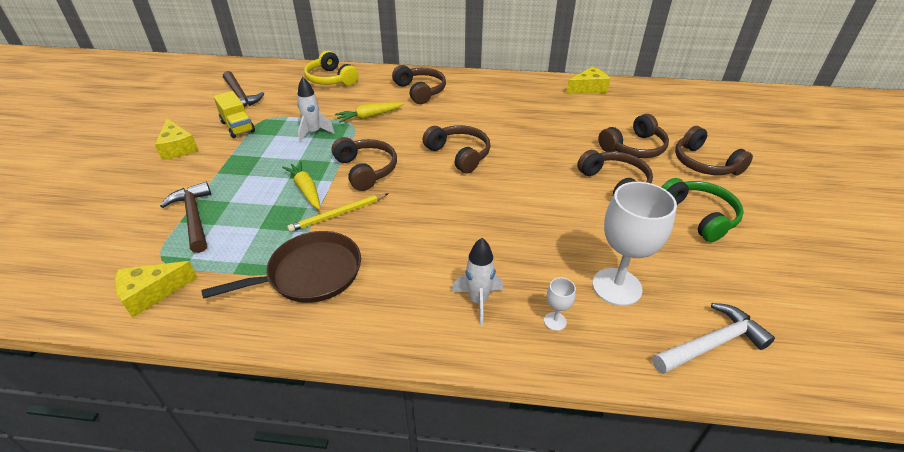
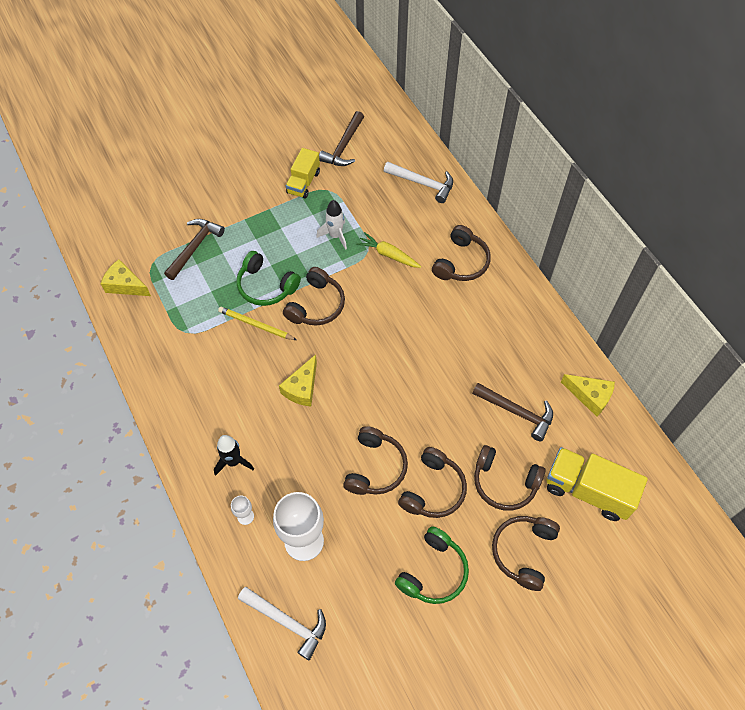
camera: 55 degrees right, 20 degrees up
(178, 148) = (252, 171): yellow cheese -> yellow cheese (302, 388)
(306, 190) = (266, 286): yellow carrot -> green headphones
(310, 274) = (192, 351): brown pan -> none
(331, 79) = (423, 183): yellow headphones -> white hammer
(459, 155) = (385, 354): brown headphones -> brown headphones (375, 467)
(478, 301) = (233, 462): white rocket -> black rocket
(575, 119) = (517, 412): none -> brown hammer
(666, 117) = (588, 490): none -> yellow truck

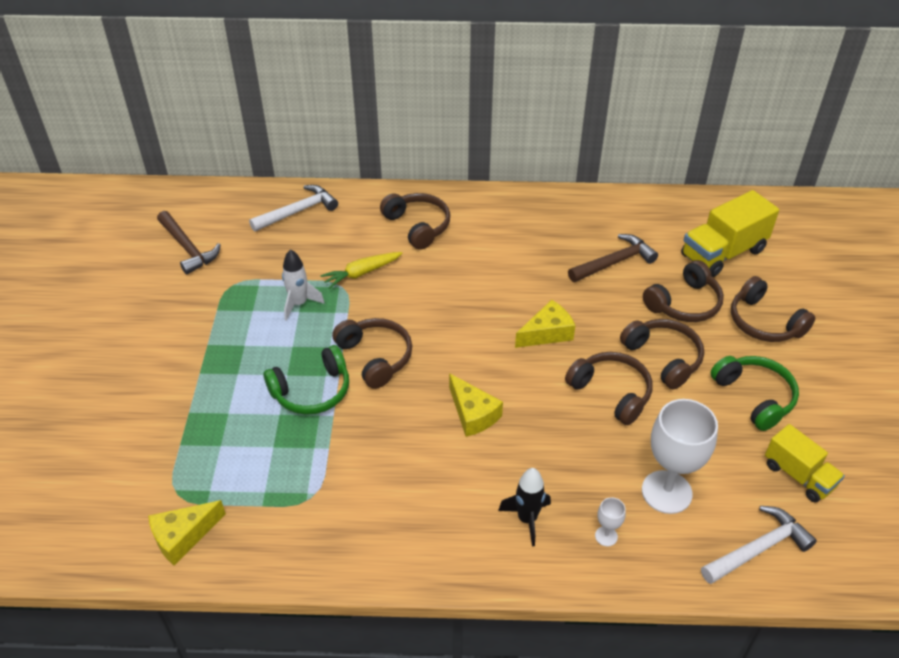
camera: 60 degrees left, 15 degrees down
(195, 247) = (194, 437): brown hammer -> none
(256, 325) = (357, 422): yellow pencil -> none
(303, 182) = (201, 300): yellow truck -> yellow truck (798, 475)
(590, 396) = (628, 210): yellow cheese -> yellow cheese (547, 333)

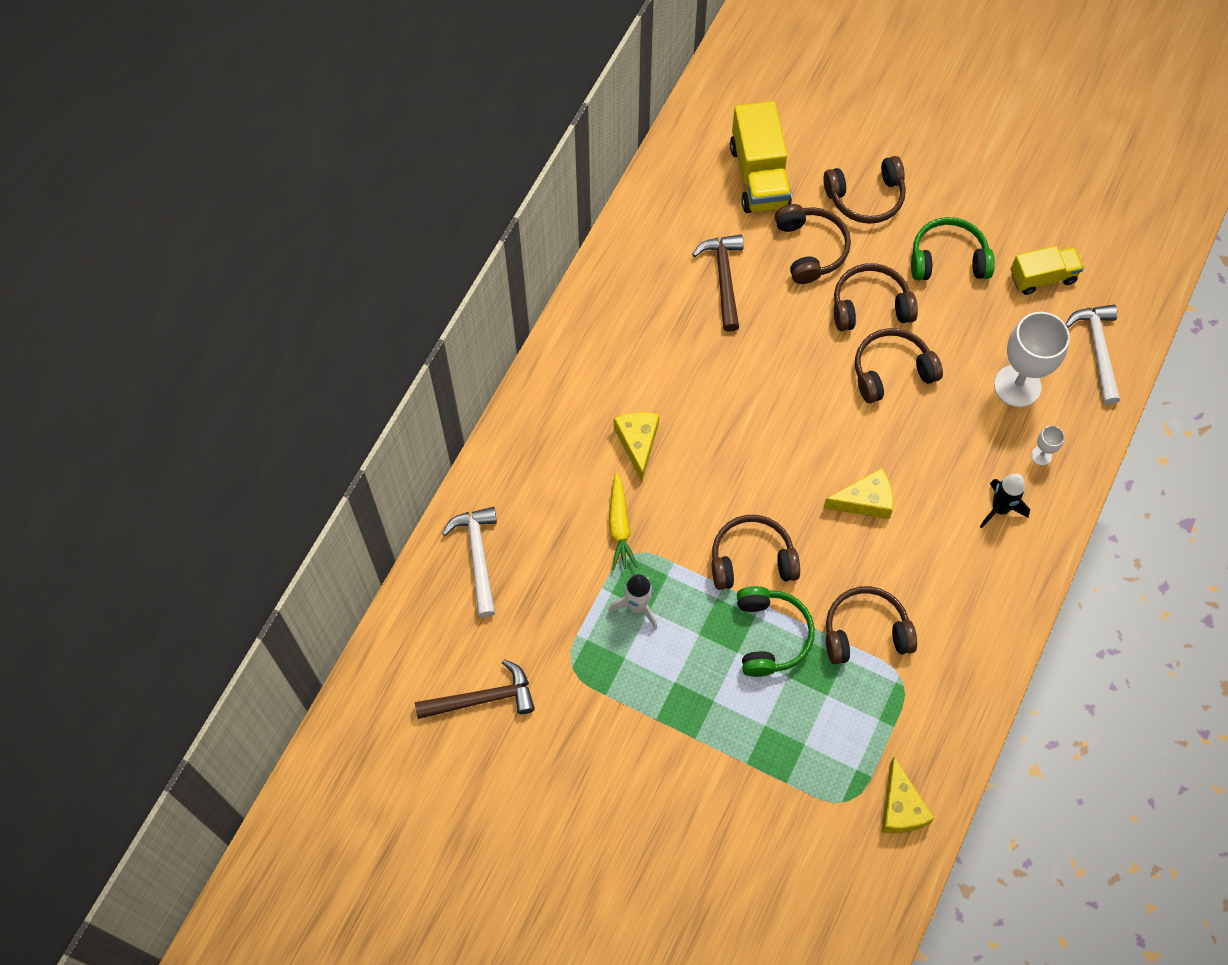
camera: 65 degrees left, 20 degrees up
(417, 226) = (570, 440): brown headphones -> brown headphones (865, 632)
(547, 333) = (792, 388): yellow cheese -> yellow cheese (638, 443)

